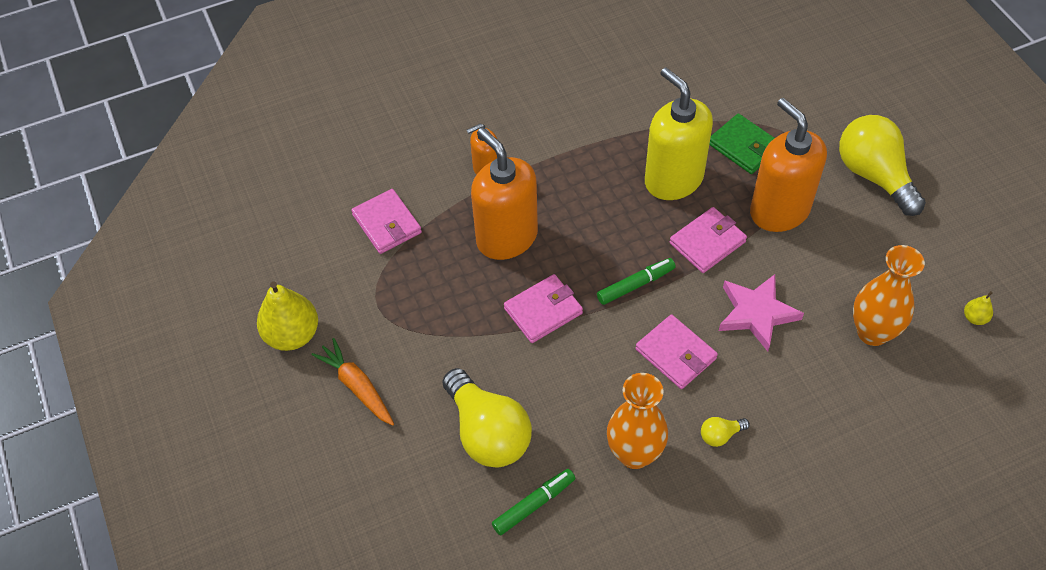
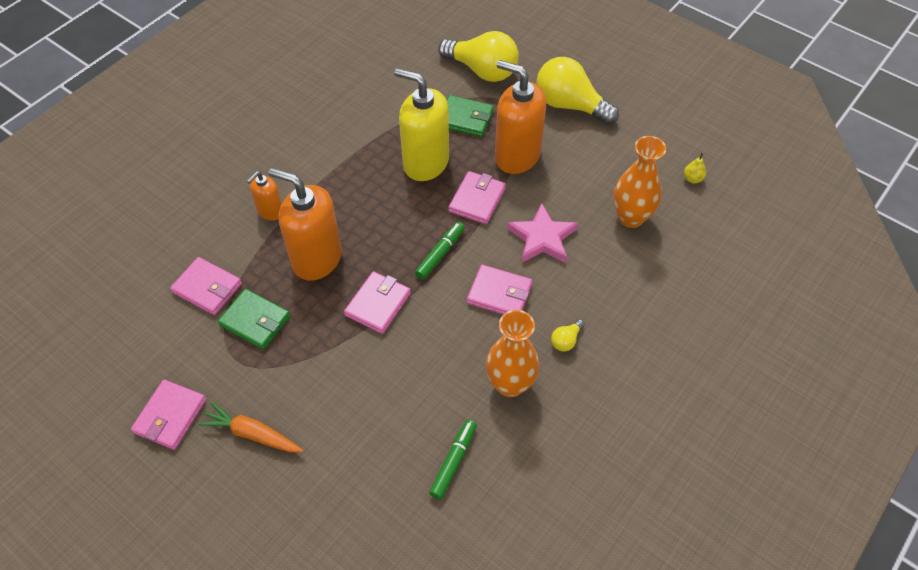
camera: 30 degrees left, 0 degrees up
(292, 335) = (170, 416): yellow pear -> pink wallet
(415, 276) = (255, 321): none -> green wallet
(488, 432) = (385, 421): yellow light bulb -> yellow light bulb (482, 70)

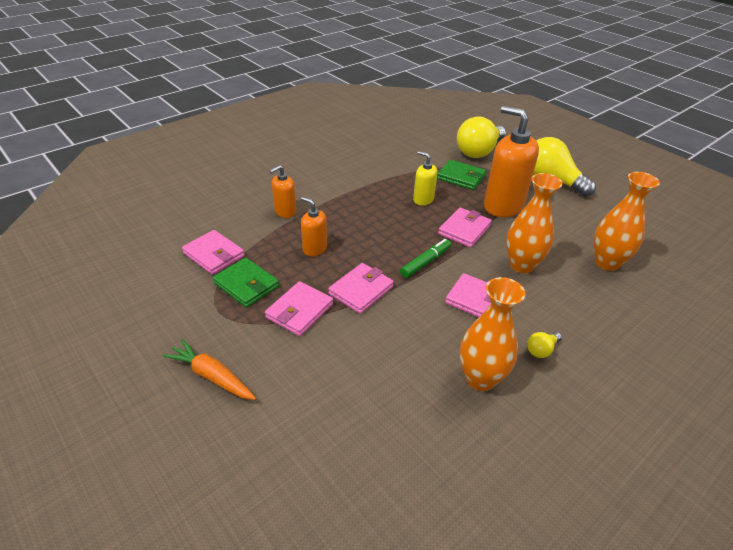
camera: 10 degrees right, 15 degrees down
(170, 416) = (141, 346): pink wallet -> pink wallet (299, 311)
(316, 258) = (314, 249): orange soap dispenser -> orange soap dispenser, size x0.52
(425, 163) = (423, 200): yellow soap dispenser -> yellow soap dispenser, size x0.52
(453, 461) = (411, 442): green marker -> none
(482, 70) = (479, 151): yellow light bulb -> yellow light bulb turned 90 degrees clockwise
(542, 238) = (521, 265): pink star -> orange vase
(692, 179) = (665, 243): yellow pear -> none

